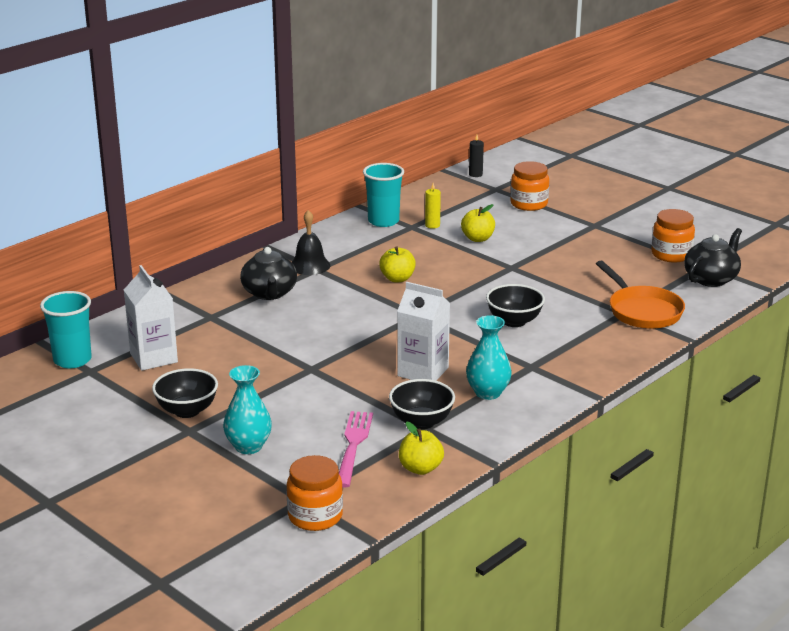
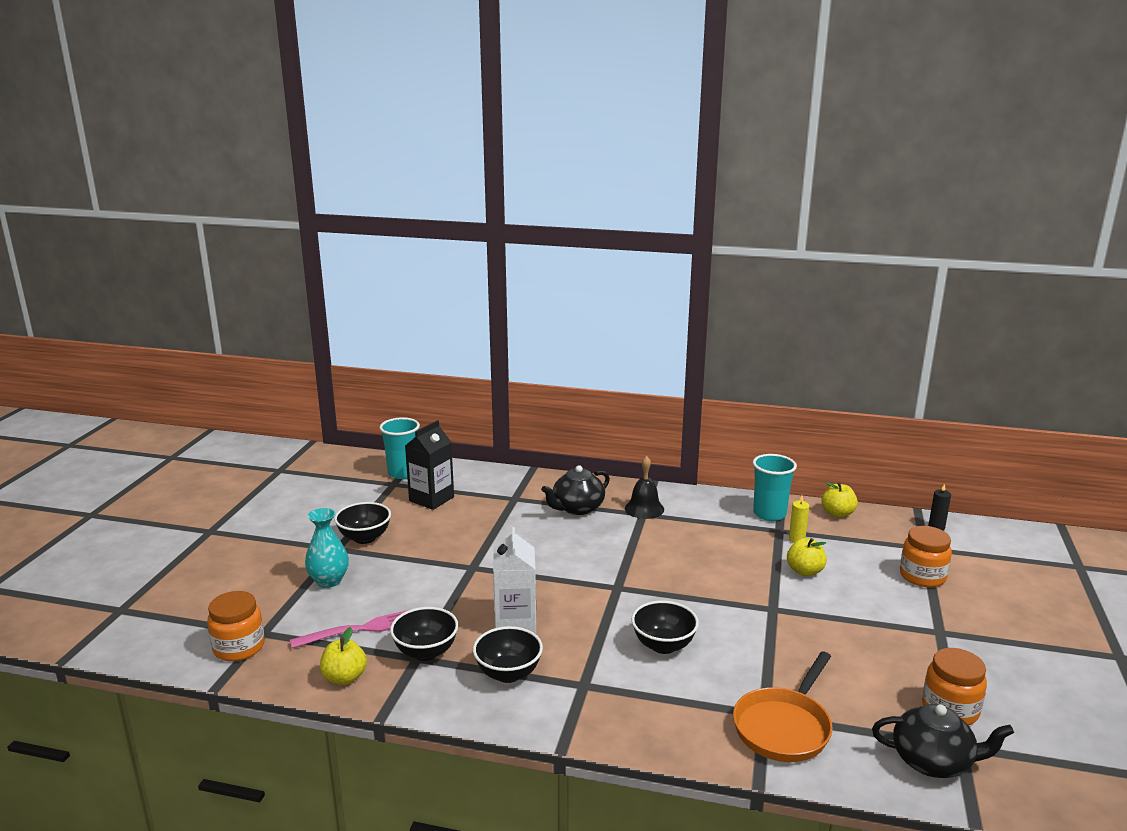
camera: 60 degrees right, 5 degrees down
(153, 358) = (431, 499): white carton -> black carton
(397, 279) = (671, 555): yellow apple -> yellow apple (837, 513)
(488, 393) = (508, 673): turquoise vase -> black bowl

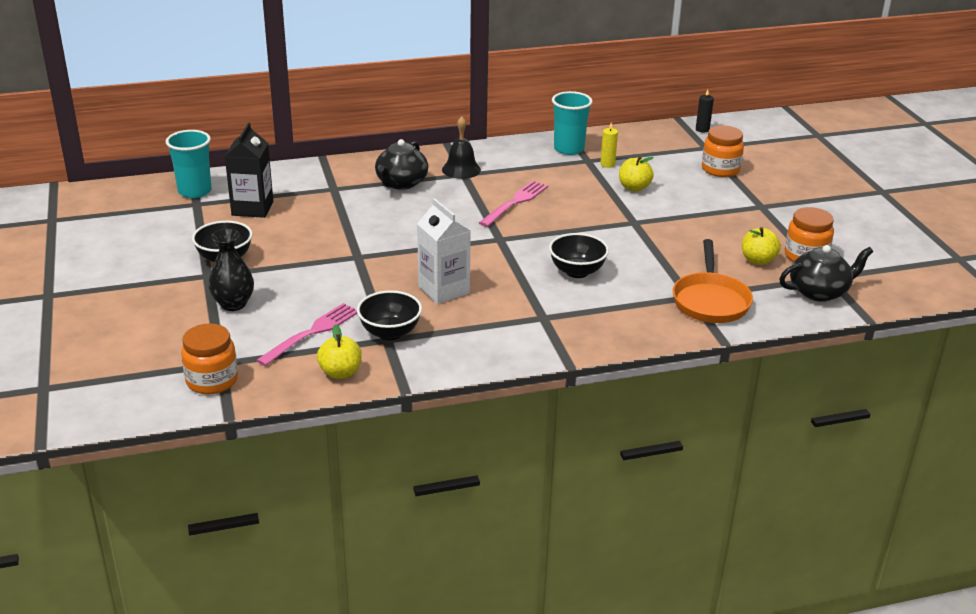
camera: 30 degrees left, 10 degrees up
(329, 581) = (233, 304): turquoise vase -> black vase
(508, 673) = (476, 327): black bowl -> none
(666, 554) = (515, 202): none -> pink fork
(837, 513) = (621, 136): yellow apple -> yellow apple (758, 260)

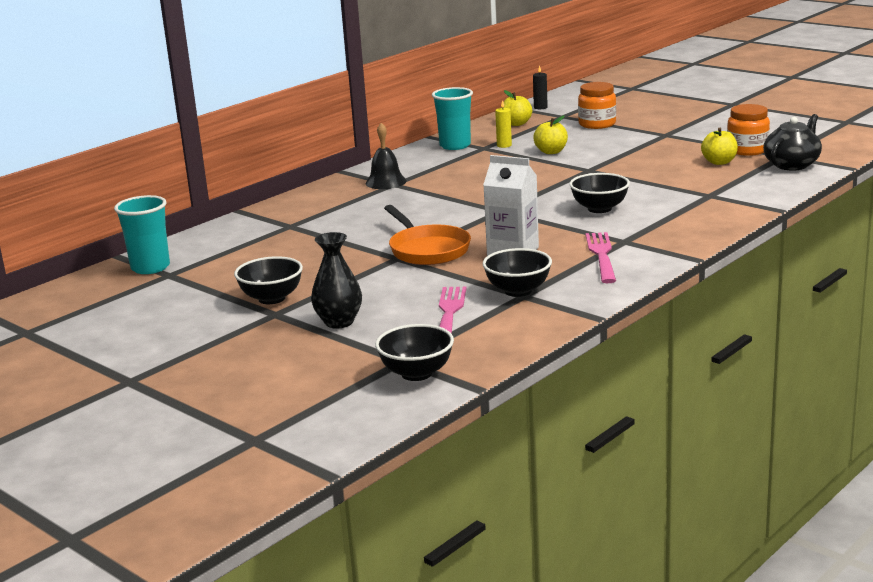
camera: 30 degrees left, 10 degrees down
(212, 381) = (416, 373): orange jar -> black bowl
(252, 208) = (234, 260): black carton -> none
(340, 373) = (523, 327): yellow apple -> yellow apple (516, 124)
(401, 183) = (347, 205): black teapot -> none
(515, 202) = (471, 187): pink fork -> pink fork (601, 255)
(710, 301) = (728, 192): orange pan -> orange pan (427, 250)

